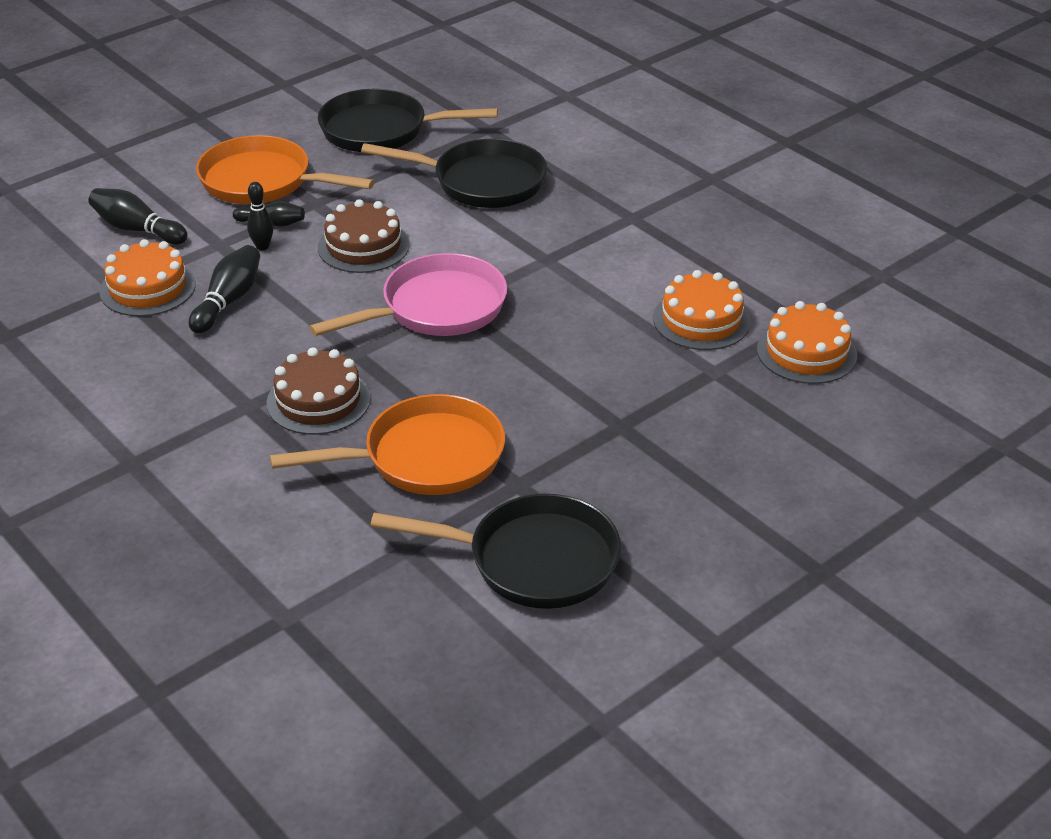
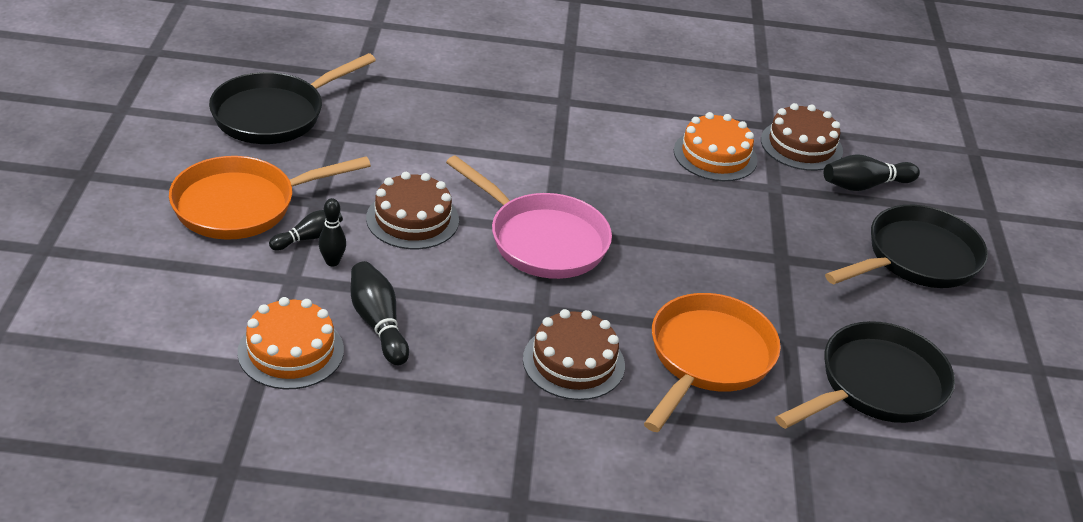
camera: 50 degrees left, 0 degrees up
(137, 229) = (196, 305): black bowling pin -> black bowling pin (865, 185)
(436, 308) = (542, 240): pink pan -> pink pan turned 120 degrees clockwise
(482, 182) = (420, 122): black pan -> black pan (916, 258)
(806, 352) = (801, 145): orange cake -> brown cake

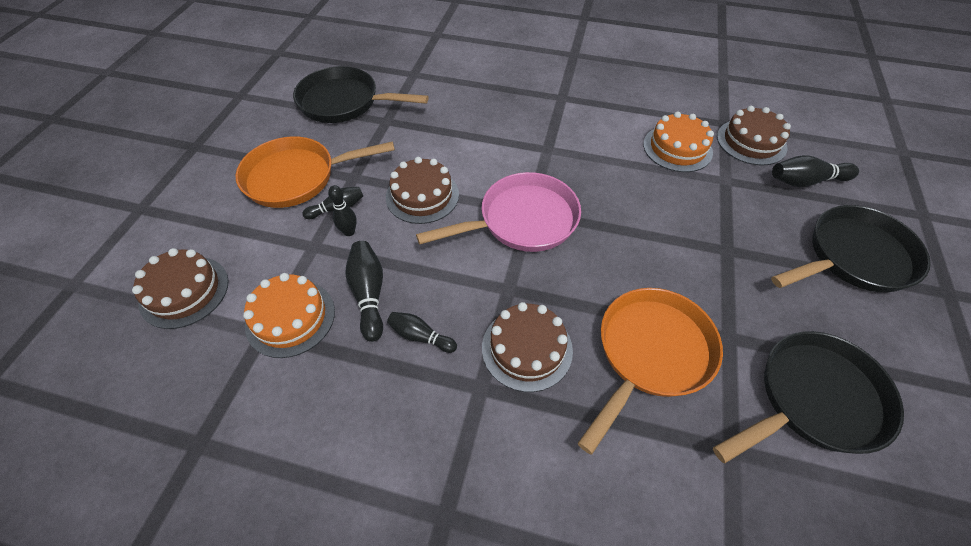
camera: 15 degrees right, 15 degrees up
(146, 333) = (184, 291): none -> brown cake
(274, 114) = (344, 102): black pan -> black pan turned 45 degrees clockwise
(451, 359) = (420, 336): none -> black bowling pin
(542, 240) = (522, 220): pink pan -> pink pan turned 75 degrees counterclockwise

